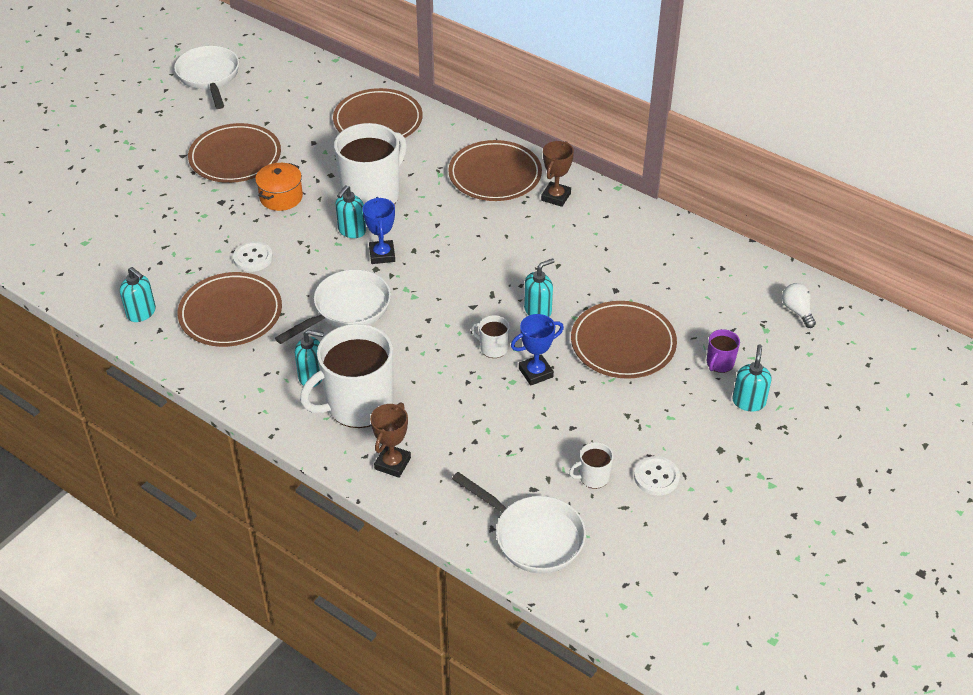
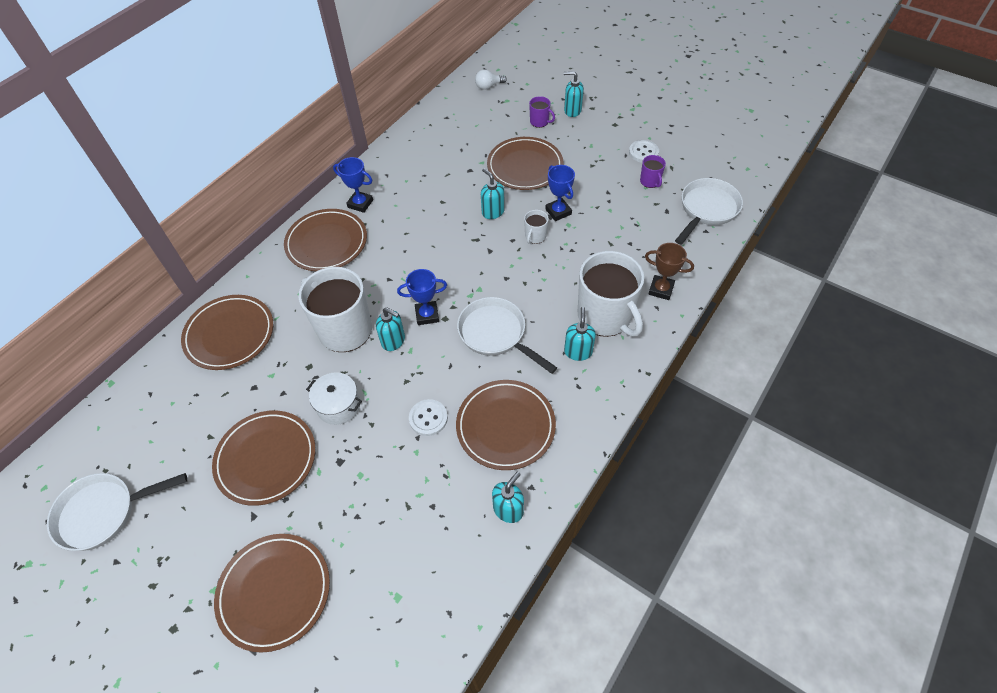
camera: 90 degrees left, 10 degrees up
(113, 173) = (274, 592): none -> brown plate
(281, 197) = (338, 405): orange pot -> white pot
(556, 197) = (360, 204): brown trophy -> blue trophy
(593, 477) = (650, 181): white mug -> purple mug

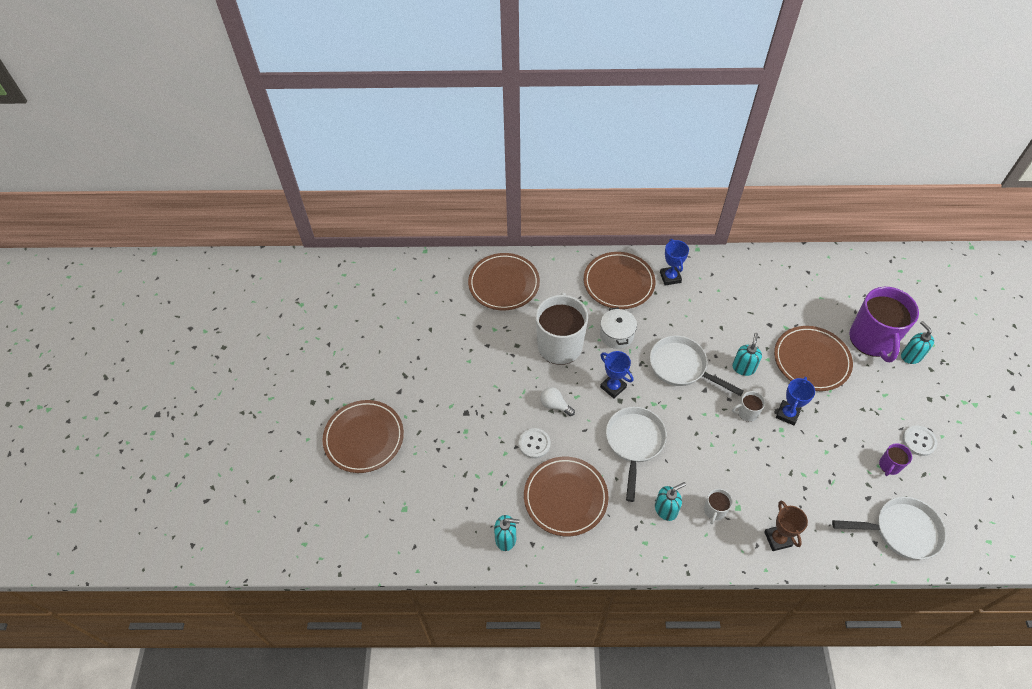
camera: 55 degrees right, 0 degrees up
(104, 512) = (350, 315): white pan -> white pan (681, 367)
(266, 459) = (438, 370): brown plate -> none
(338, 405) = (503, 383): white pot -> white pot (616, 335)
(393, 341) = (575, 381): turquoise soap dispenser -> none
(488, 86) = (873, 277): white light bulb -> white light bulb (555, 405)
(539, 122) = (872, 340): purple mug -> purple mug, size x2.31
(605, 316) = (714, 511): white mug -> white mug, size x0.43

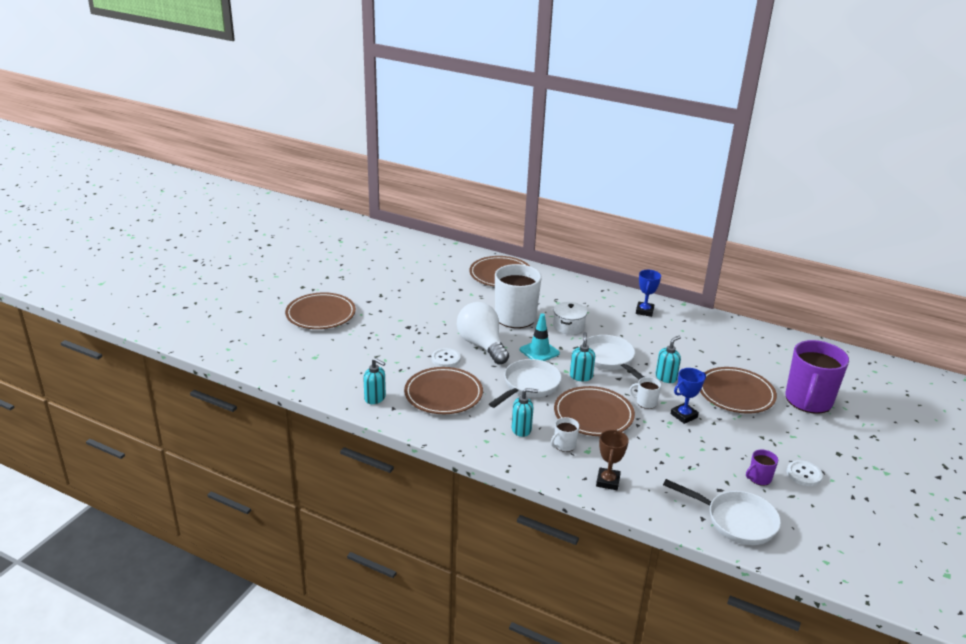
camera: 25 degrees right, 25 degrees down
(555, 405) = (482, 345): white light bulb -> white light bulb, size x2.16
(613, 387) = (539, 351): blue trophy -> turquoise traffic cone
(618, 283) = (596, 301): brown plate -> brown plate (593, 415)
(911, 356) = (841, 422): turquoise soap dispenser -> turquoise soap dispenser (581, 376)

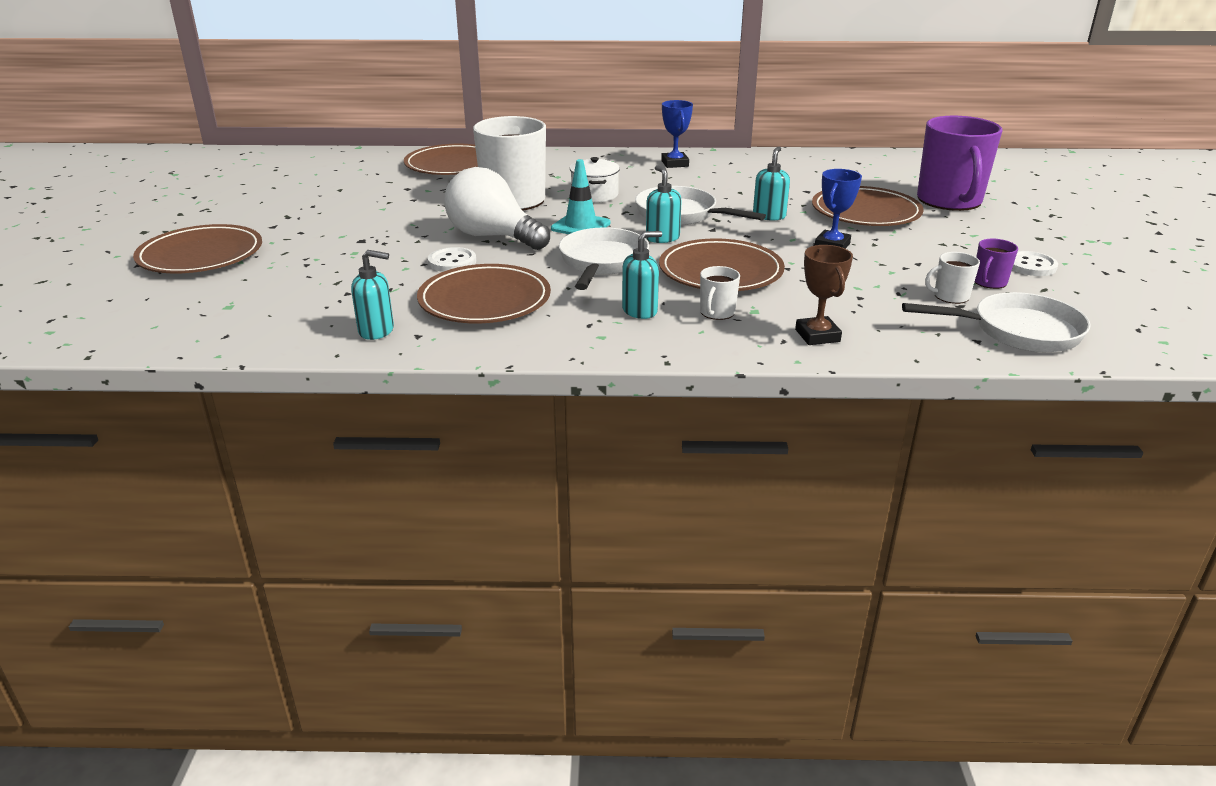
camera: 25 degrees left, 0 degrees up
(646, 402) = (772, 244): white mug -> white mug (950, 296)

